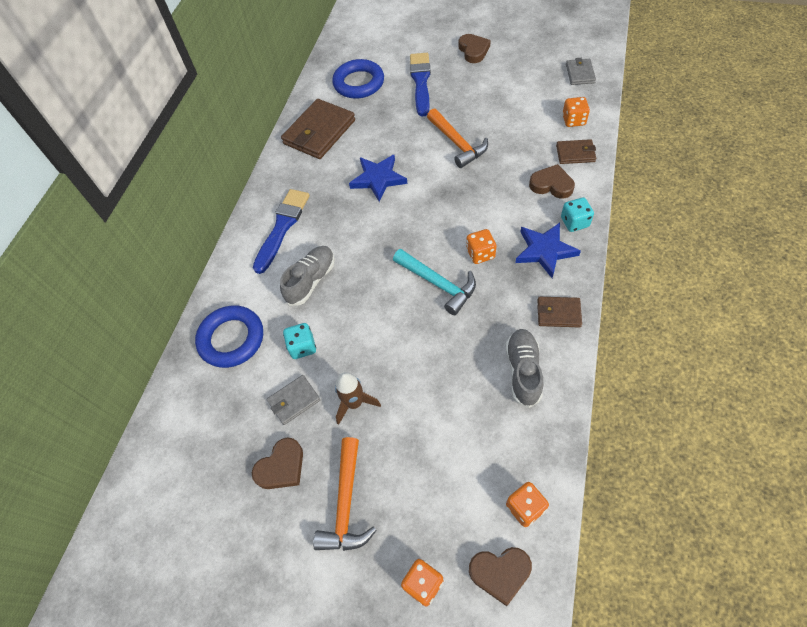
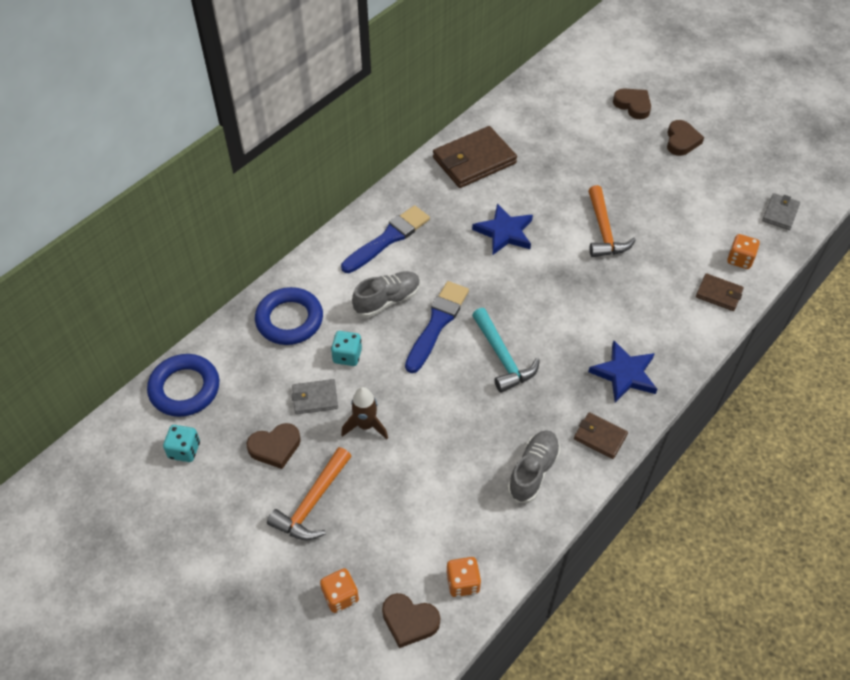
camera: 20 degrees right, 5 degrees down
(359, 83) = (542, 126): blue ring -> blue ring (185, 388)
(421, 82) = (605, 151): blue brush -> blue brush (437, 324)
(480, 254) = (560, 348): orange dice -> none
(551, 185) = (673, 314): brown heart -> brown heart (633, 105)
(574, 222) = (672, 361): turquoise dice -> turquoise dice (184, 450)

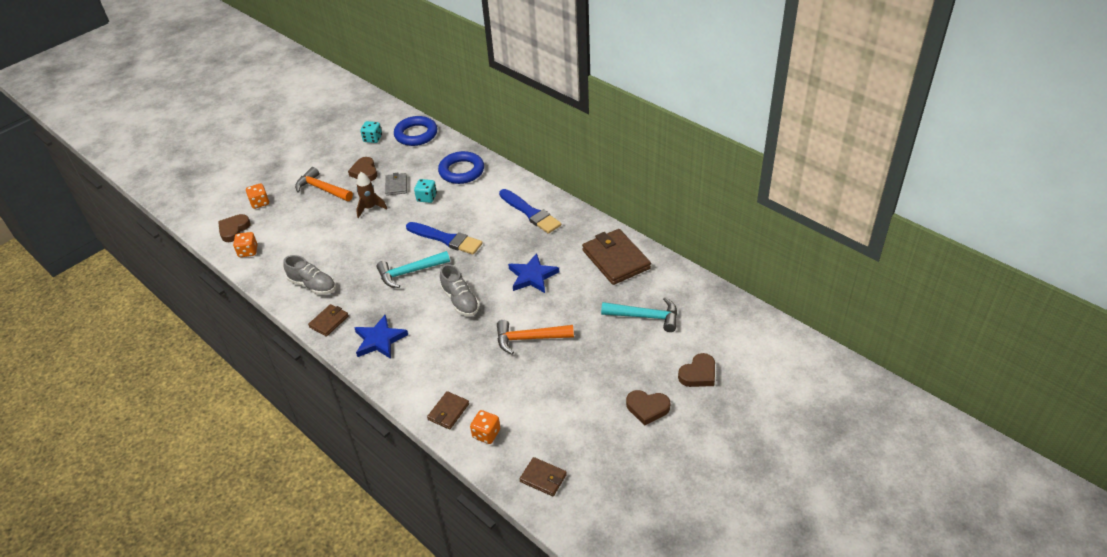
camera: 95 degrees right, 10 degrees down
(387, 300) = (471, 214): grey shoe -> grey shoe (460, 301)
(561, 139) = (645, 317): none -> turquoise hammer
(780, 213) = (543, 478): grey wallet -> brown wallet

